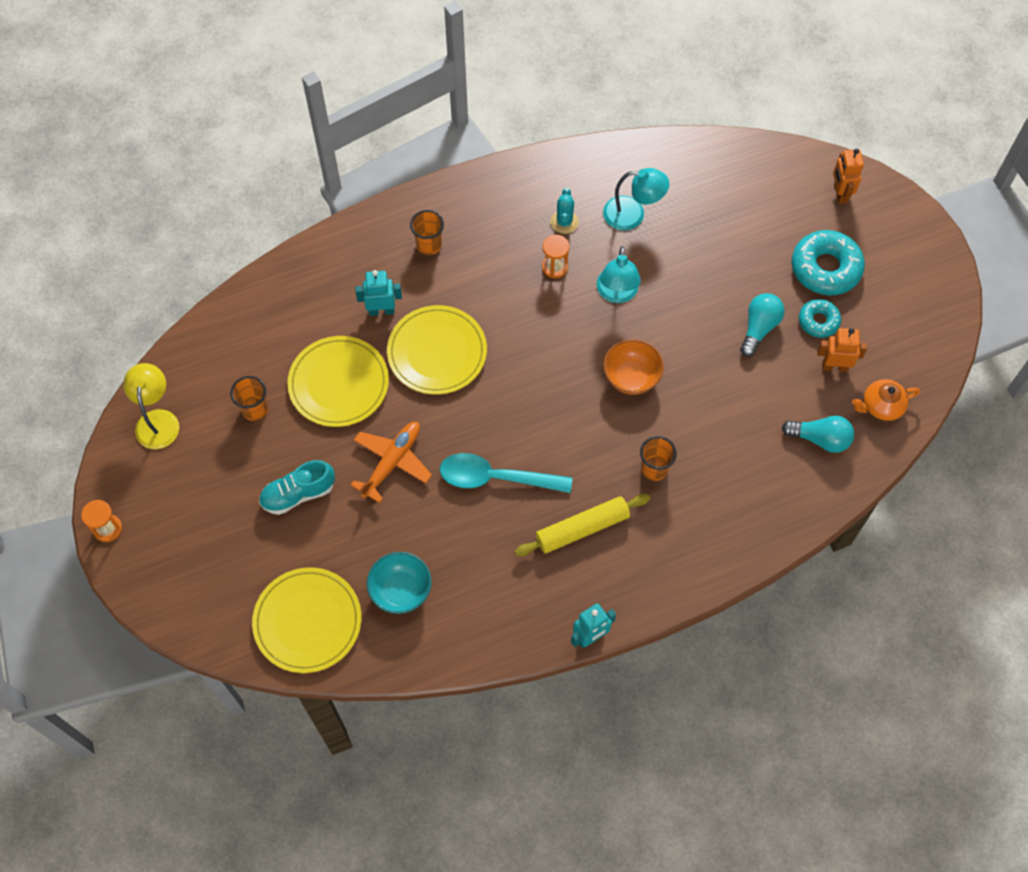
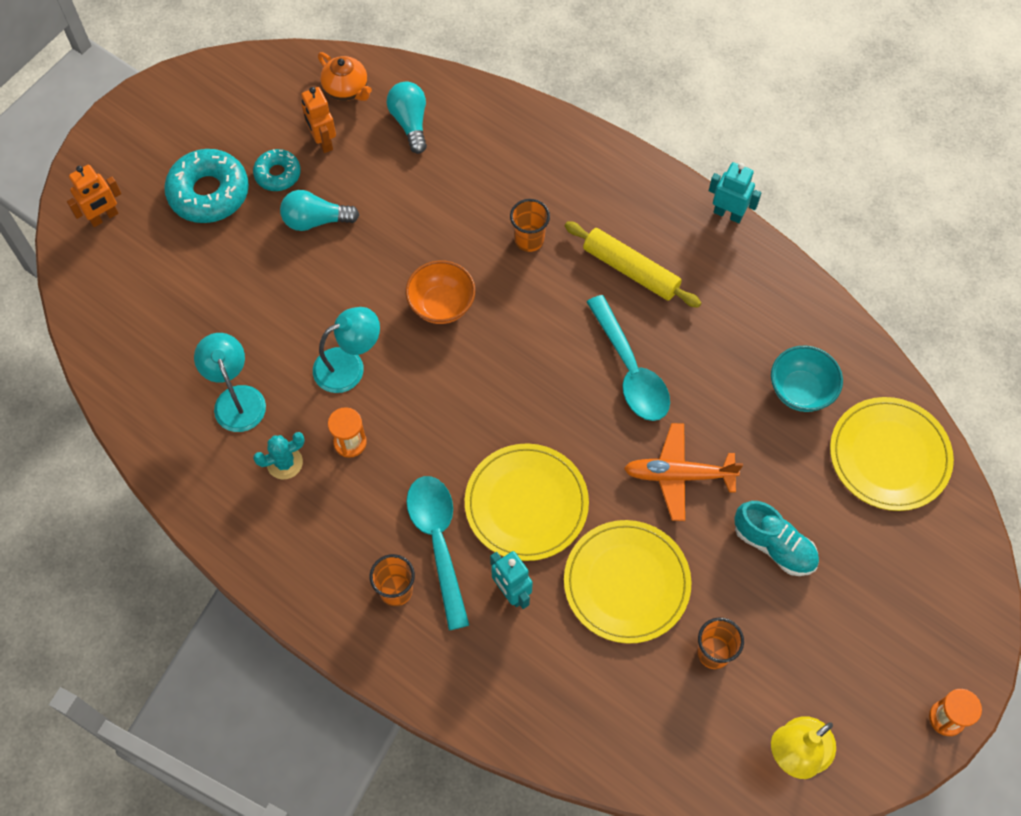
camera: 120 degrees left, 0 degrees up
(446, 285) = (438, 542): none -> turquoise spoon

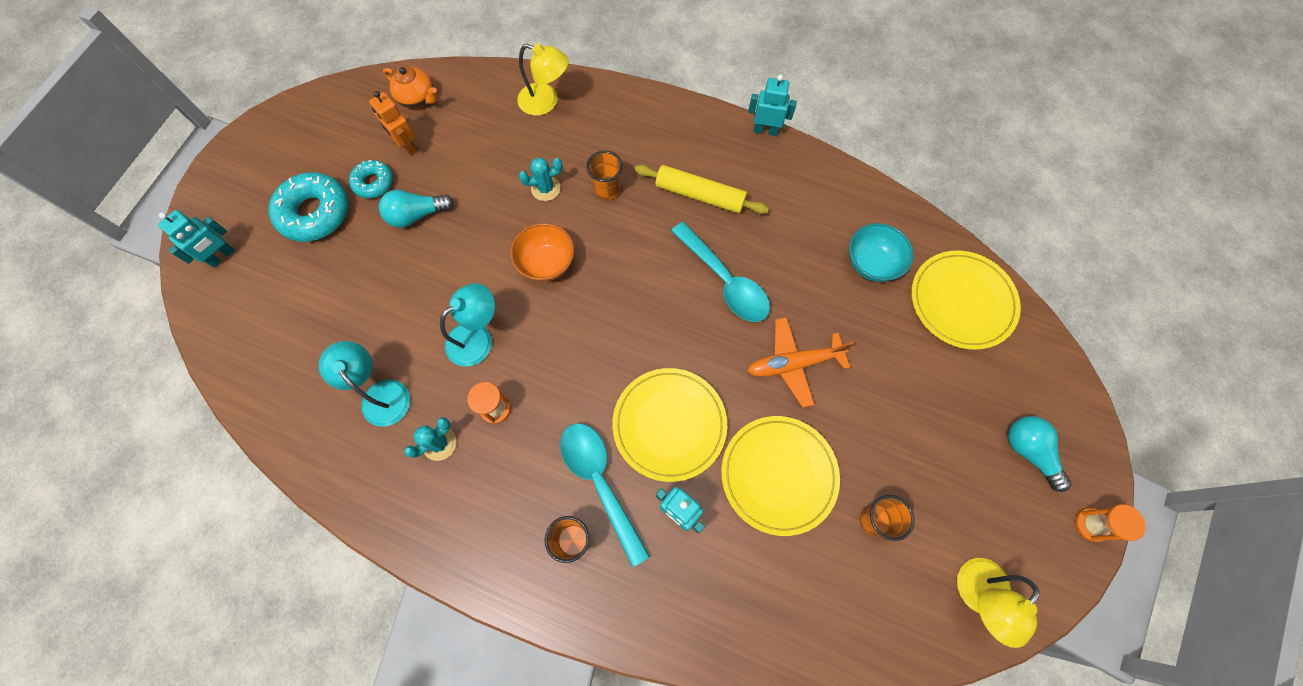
camera: 15 degrees left, 5 degrees up
(104, 217) = (222, 256): orange robot -> turquoise robot
(410, 123) = (479, 114): turquoise light bulb -> turquoise light bulb (1029, 452)
(462, 223) = (545, 188): none -> turquoise cactus
(488, 125) = (546, 102): none -> yellow lamp
(774, 546) = (894, 406): turquoise shoe -> none

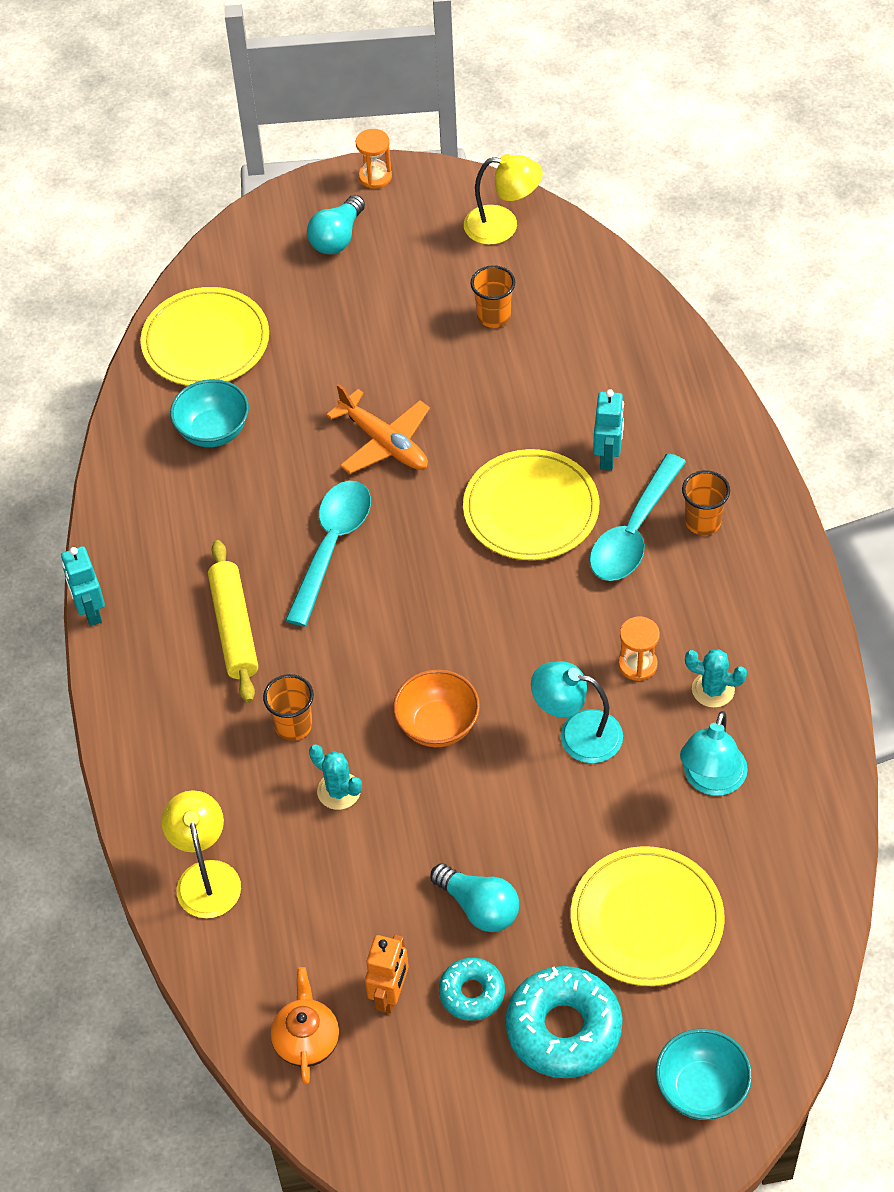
camera: 120 degrees left, 15 degrees down
(222, 256) = (701, 1089): turquoise robot -> turquoise bowl
(778, 475) = (509, 401): yellow plate -> yellow plate (647, 919)

